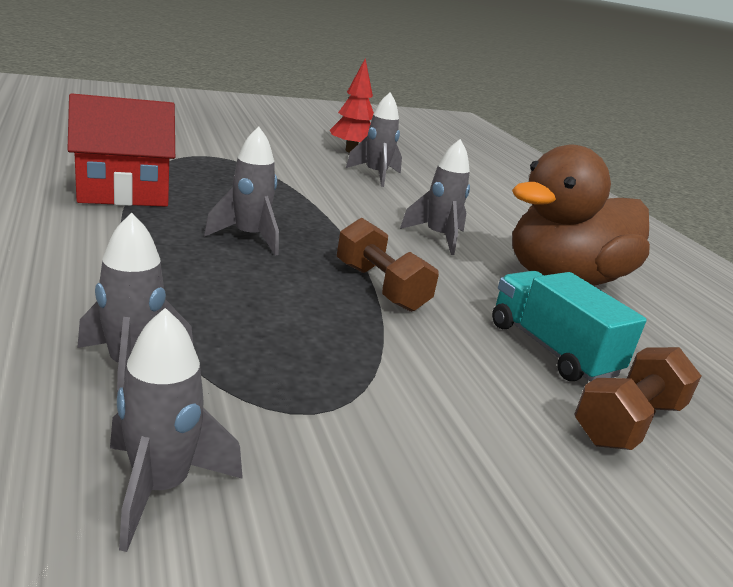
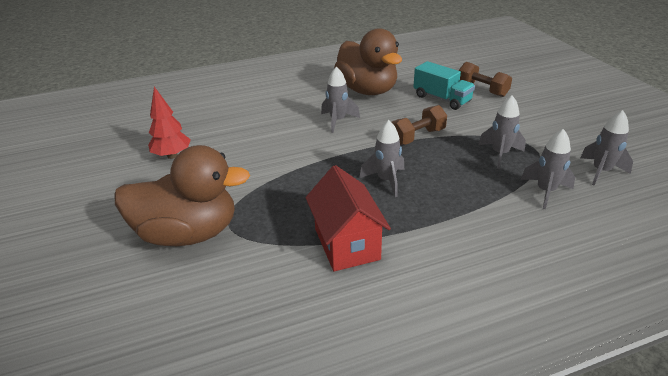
camera: 85 degrees left, 10 degrees up
(200, 142) = (188, 233): none -> brown duck
(376, 175) = (233, 143): grey rocket -> grey rocket (500, 154)
(551, 349) = (442, 99): turquoise truck -> turquoise truck turned 105 degrees counterclockwise

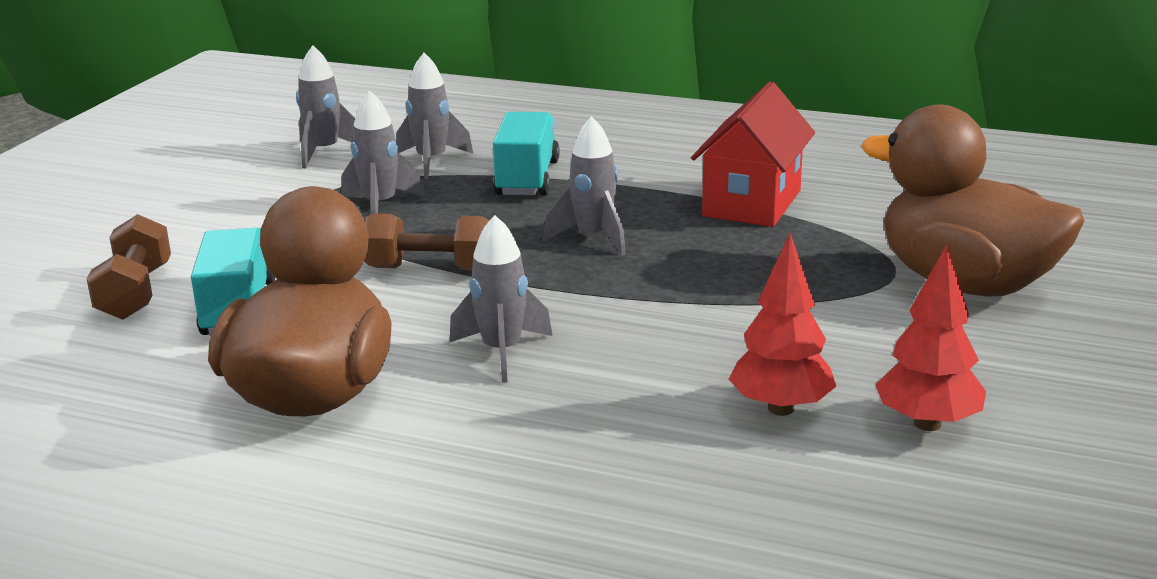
camera: 140 degrees left, 10 degrees down
(226, 141) = (780, 408): none -> red tree
(480, 203) = (527, 179): none -> turquoise truck

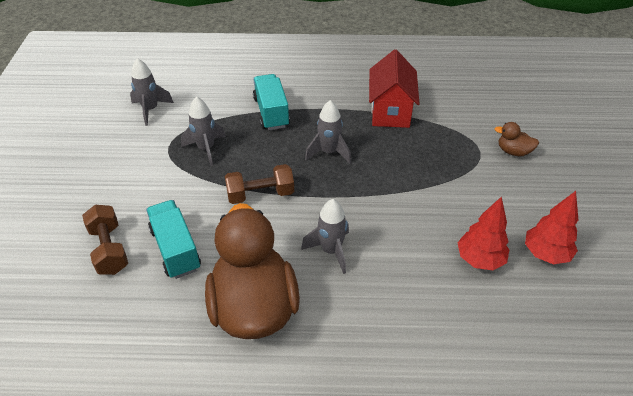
camera: 20 degrees left, 20 degrees up
(432, 161) = (214, 107): grey rocket -> none
(966, 284) = (513, 151): brown duck -> brown duck, size x0.41

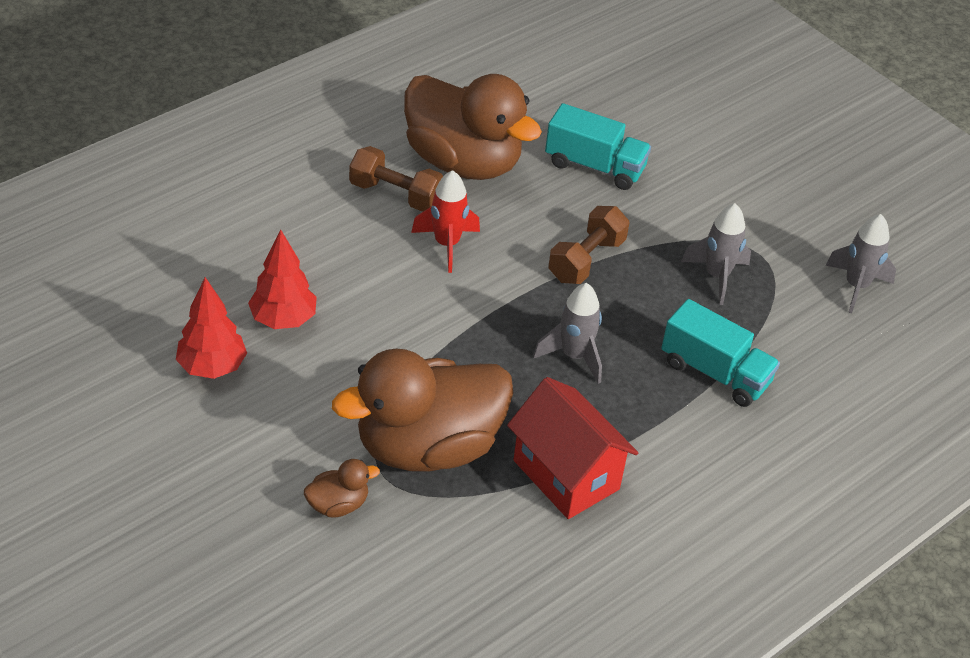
camera: 135 degrees right, 0 degrees up
(109, 249) = (652, 134): brown dumbbell -> brown dumbbell (395, 194)
(331, 251) = (447, 244): grey rocket -> red rocket
(446, 152) = (428, 447): none -> brown duck

